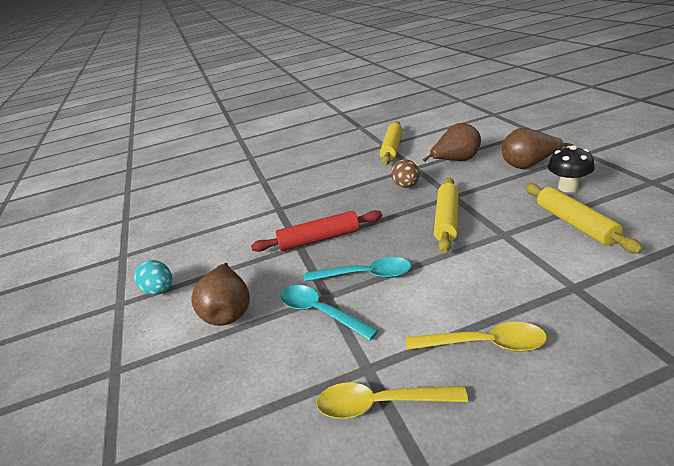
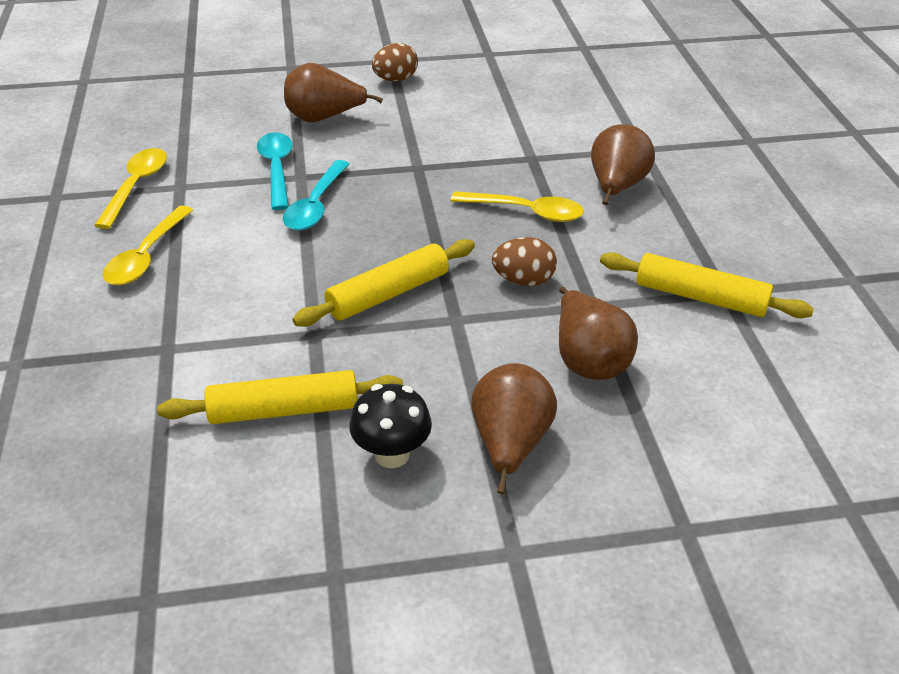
camera: 95 degrees right, 10 degrees up
(159, 291) = (395, 79): turquoise egg -> brown egg
(306, 179) = (616, 187): none -> brown pear
(319, 239) = (421, 182): red rolling pin -> none
(320, 312) = (277, 169): turquoise spoon -> turquoise spoon turned 60 degrees counterclockwise
(340, 198) = (526, 212): none -> yellow spoon
(447, 220) = (388, 294): yellow rolling pin -> yellow rolling pin turned 60 degrees counterclockwise

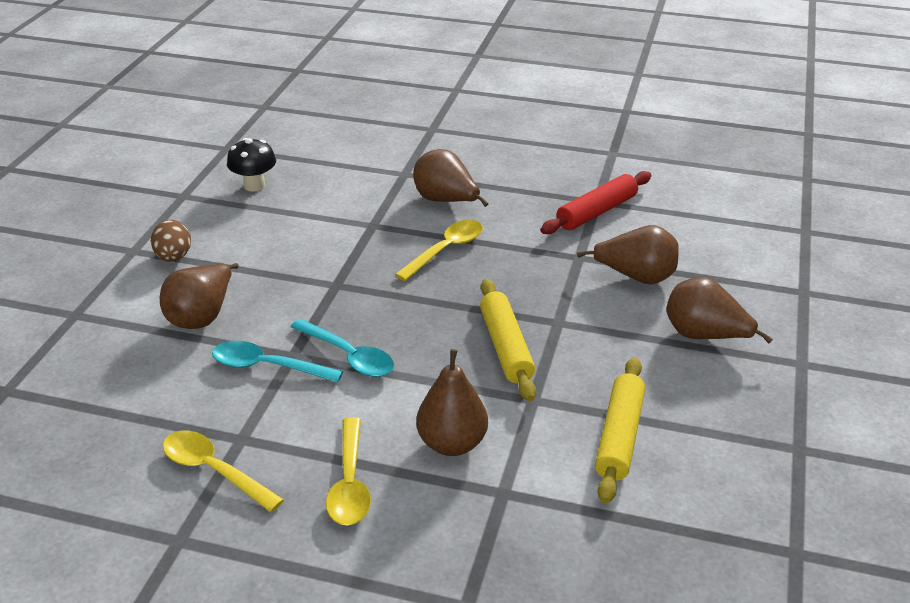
camera: 65 degrees left, 5 degrees down
(146, 256) = (350, 483): yellow spoon -> yellow spoon turned 45 degrees clockwise
(222, 298) = (452, 443): none -> brown pear
(392, 454) = (692, 392): black mushroom -> black mushroom (254, 185)
(523, 280) = (531, 277): brown egg -> none
(700, 297) = (597, 212): yellow rolling pin -> red rolling pin

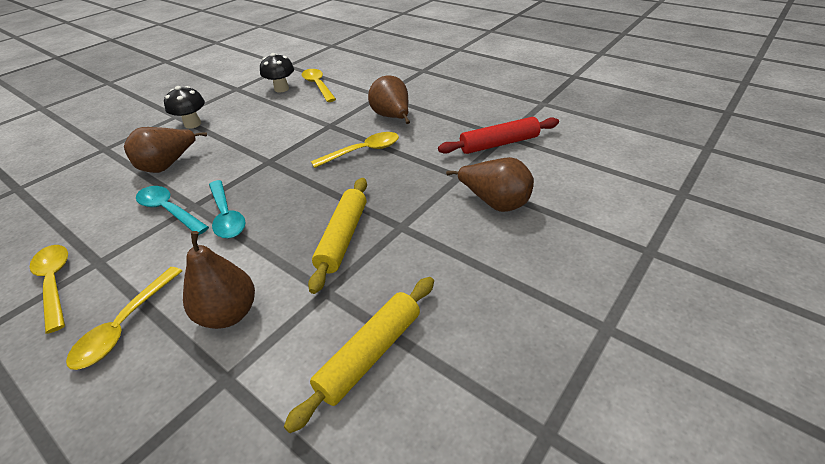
camera: 25 degrees right, 5 degrees up
(174, 257) = (193, 124): brown egg -> black mushroom
(304, 173) = (318, 86): none -> yellow spoon
(704, 336) = (521, 272): brown pear -> none

